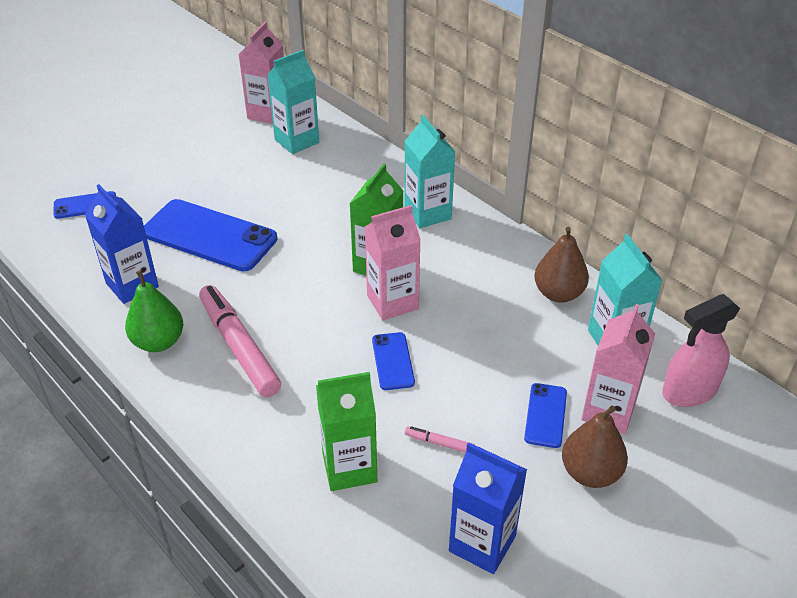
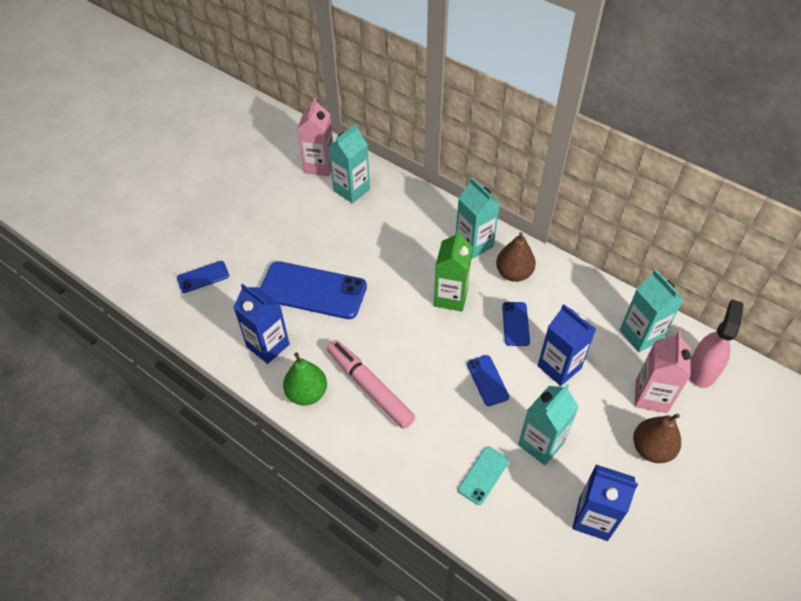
camera: 10 degrees left, 10 degrees up
(349, 468) = (483, 475): green carton -> turquoise phone
(392, 302) = (471, 329): pink carton -> none
(439, 443) = (541, 443): pink marker -> turquoise carton
(493, 360) = (559, 367): none -> blue carton
(545, 415) = (608, 407): blue phone -> blue phone (515, 324)
(558, 293) = (590, 301): brown pear -> brown pear (513, 273)
(689, 391) = (702, 370): pink spray bottle -> pink spray bottle turned 150 degrees clockwise

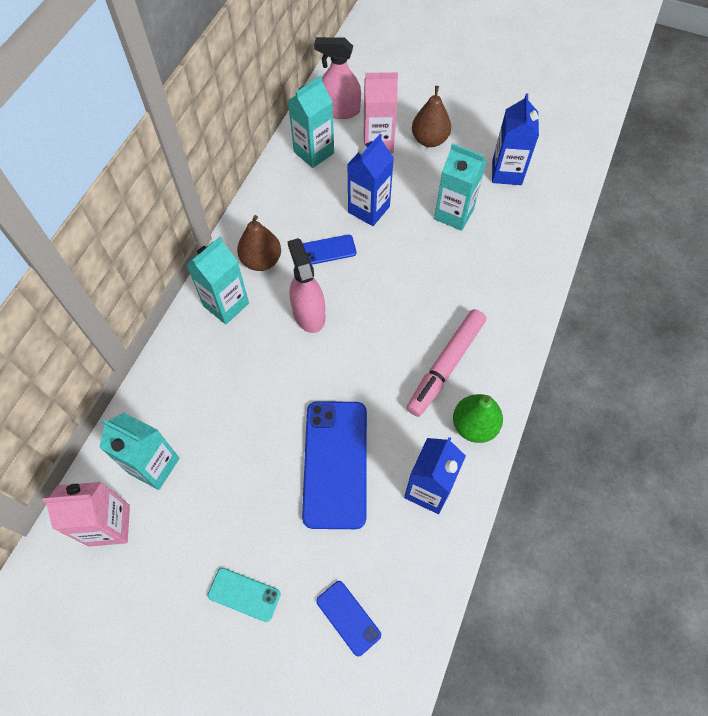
camera: 105 degrees left, 10 degrees up
(450, 297) = (308, 314): green carton -> pink spray bottle
(483, 475) = (501, 251): turquoise phone -> turquoise phone (244, 594)
(487, 380) = (402, 264): blue phone -> none

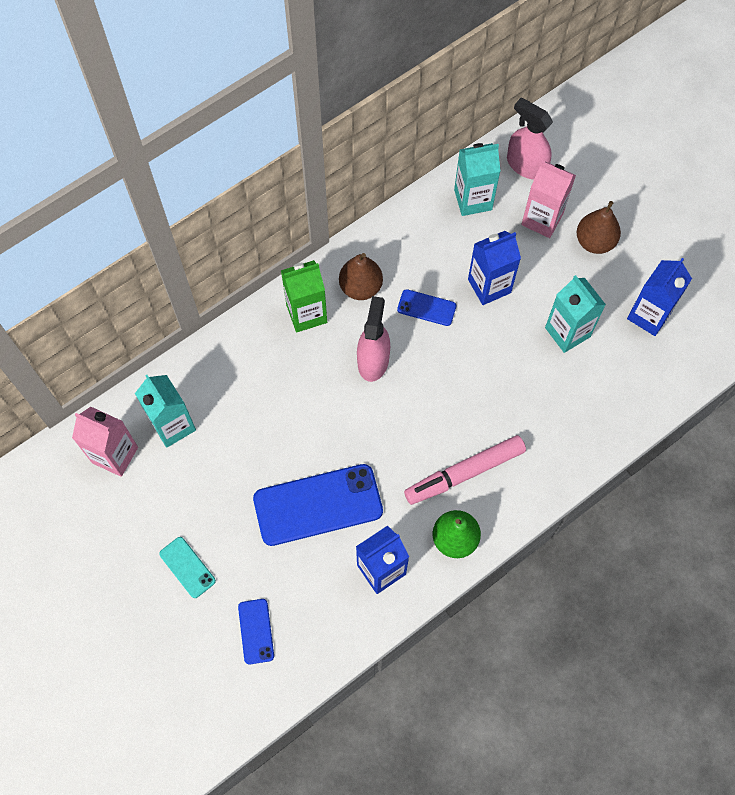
camera: 30 degrees right, 5 degrees up
(226, 304) = (306, 313): turquoise carton -> green carton
(335, 463) = (318, 505): blue phone -> blue phone turned 45 degrees clockwise

